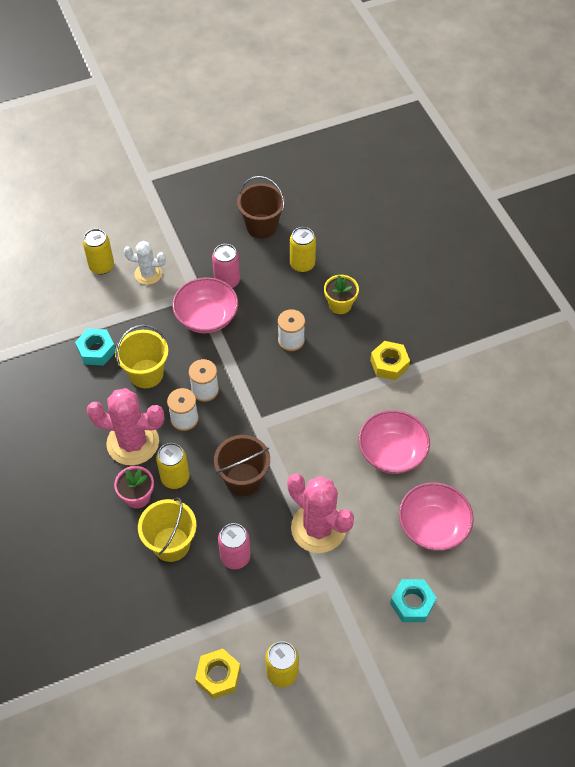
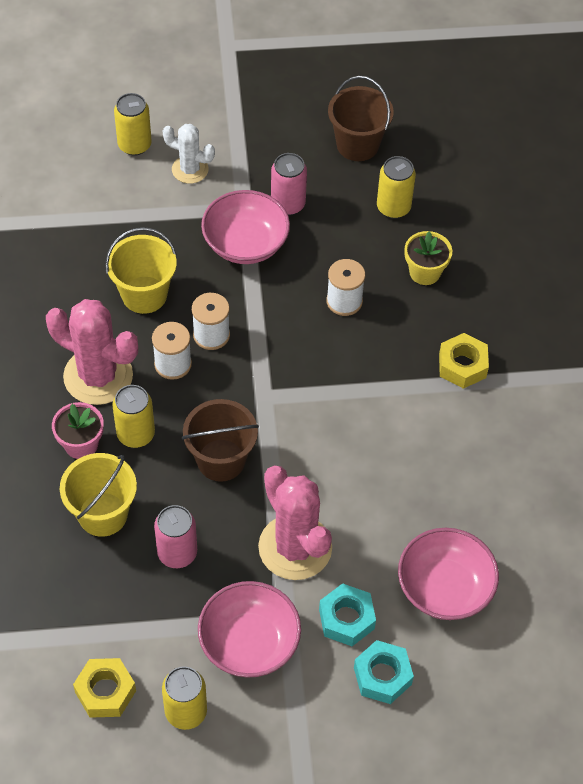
camera: 15 degrees right, 0 degrees up
(96, 350) = (92, 249): turquoise nut -> turquoise nut (346, 619)
(392, 452) = (425, 479): pink bowl -> pink bowl (249, 642)

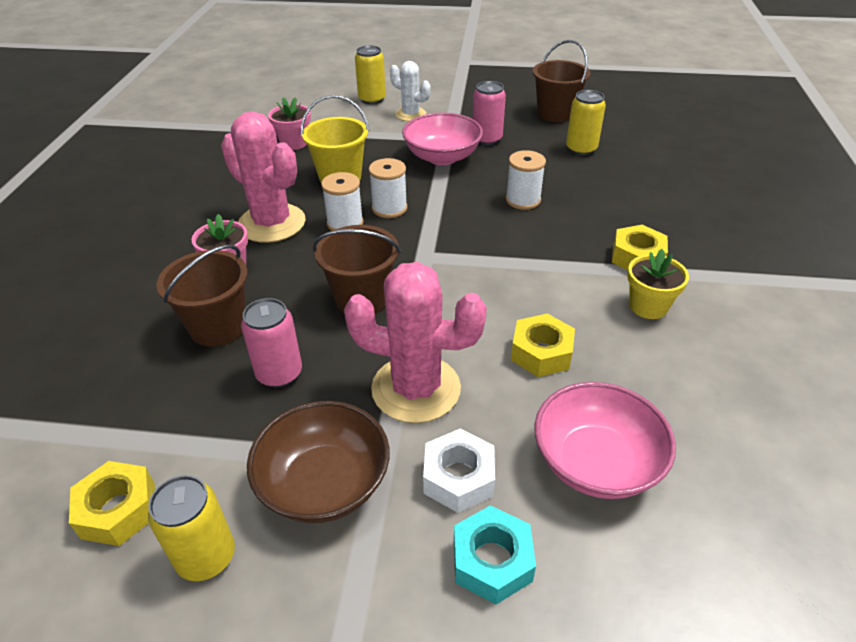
camera: 15 degrees right, 15 degrees down
(71, 243) = (294, 143): none -> pink flower pot
(103, 514) = (218, 327): yellow bucket -> brown bucket
(136, 434) = (285, 268): yellow can -> none
(249, 642) = (324, 484): pink bowl -> brown bowl
(295, 547) = (416, 389): pink cactus -> pink cactus turned 60 degrees counterclockwise
(346, 619) = (458, 477): turquoise nut -> white nut
(390, 493) = (541, 353): none -> yellow nut
(425, 272) = (605, 190): yellow flower pot -> yellow flower pot (648, 306)

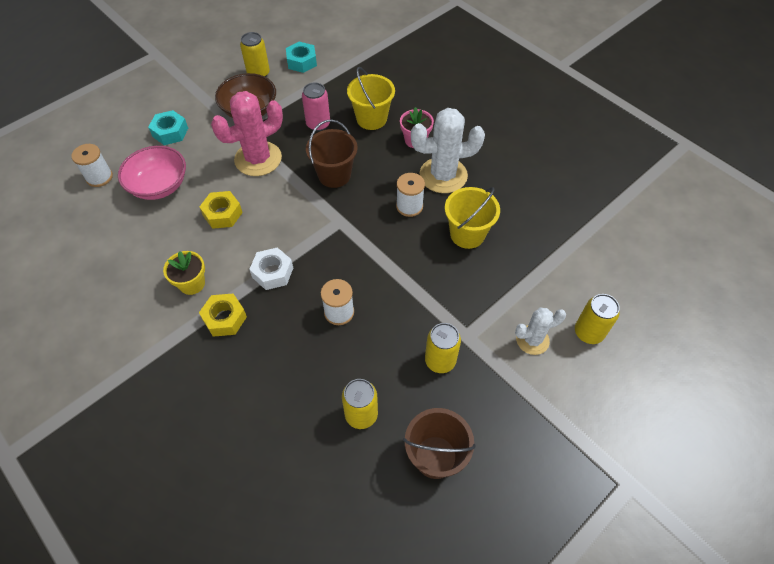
camera: 130 degrees right, 15 degrees up
(119, 510) = (302, 62): yellow nut -> turquoise nut
(218, 327) = (371, 119): brown bucket -> yellow bucket
(272, 223) = (443, 175): pink cactus -> white cactus
(294, 143) = (544, 236): pink flower pot -> none
(389, 208) = (404, 236): white spool -> white spool (99, 177)
(442, 157) = (440, 309): pink bowl -> none
(458, 477) = (206, 144): white nut -> white nut (272, 272)
(487, 139) = (440, 360): pink can -> yellow can

